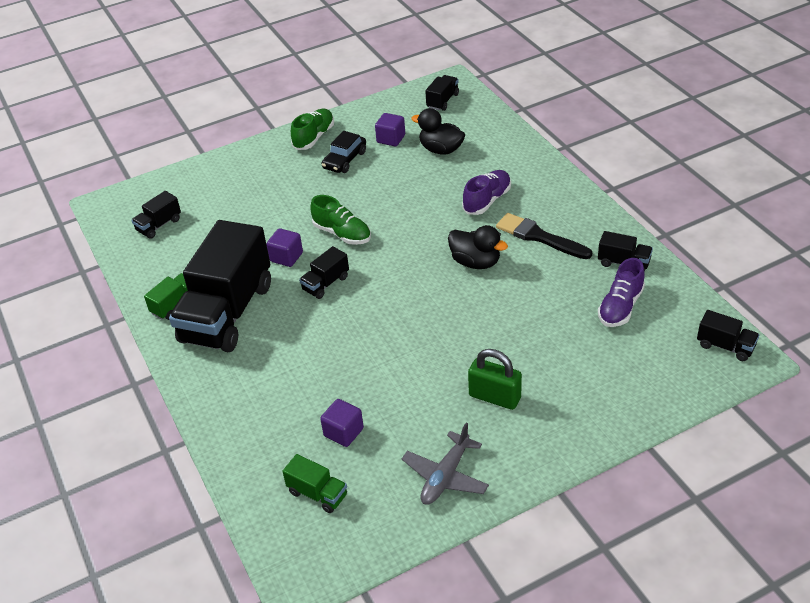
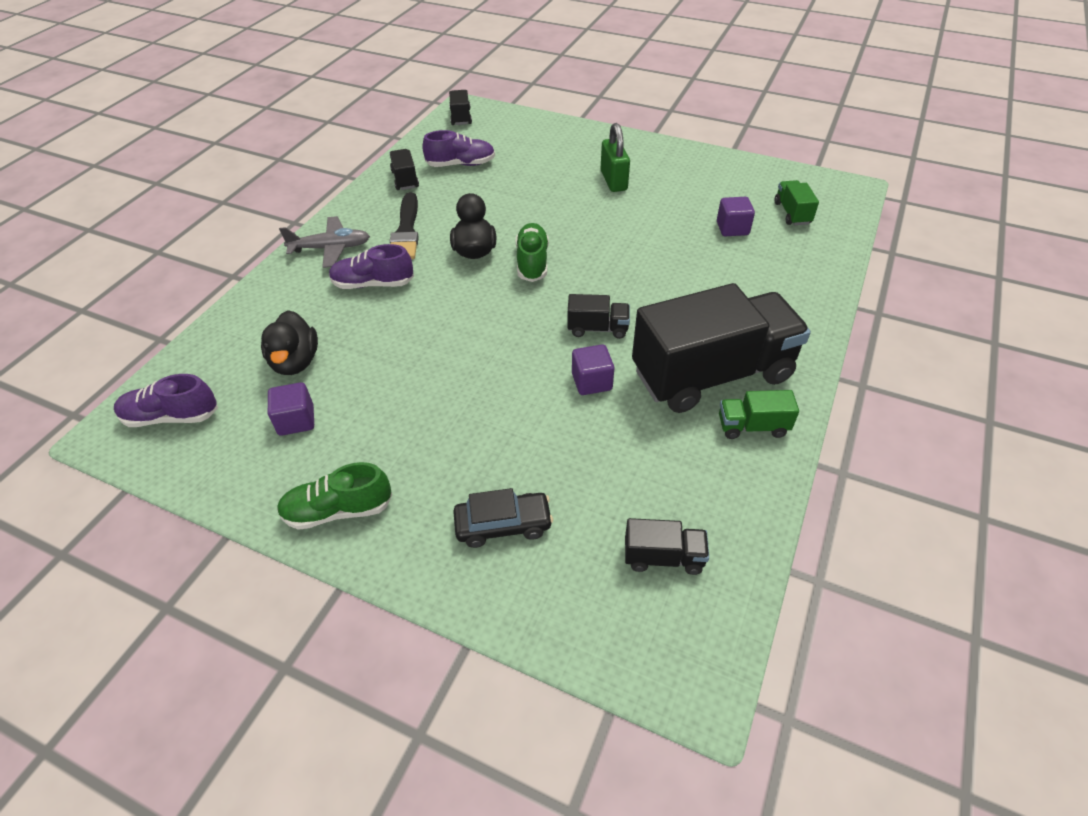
camera: 130 degrees left, 5 degrees up
(342, 234) = (514, 359): green shoe -> green shoe (532, 262)
(345, 160) = (373, 440): black car -> black car (503, 525)
(442, 101) = (171, 416): black truck -> purple shoe
(445, 476) = (703, 172): grey plane -> grey plane (331, 248)

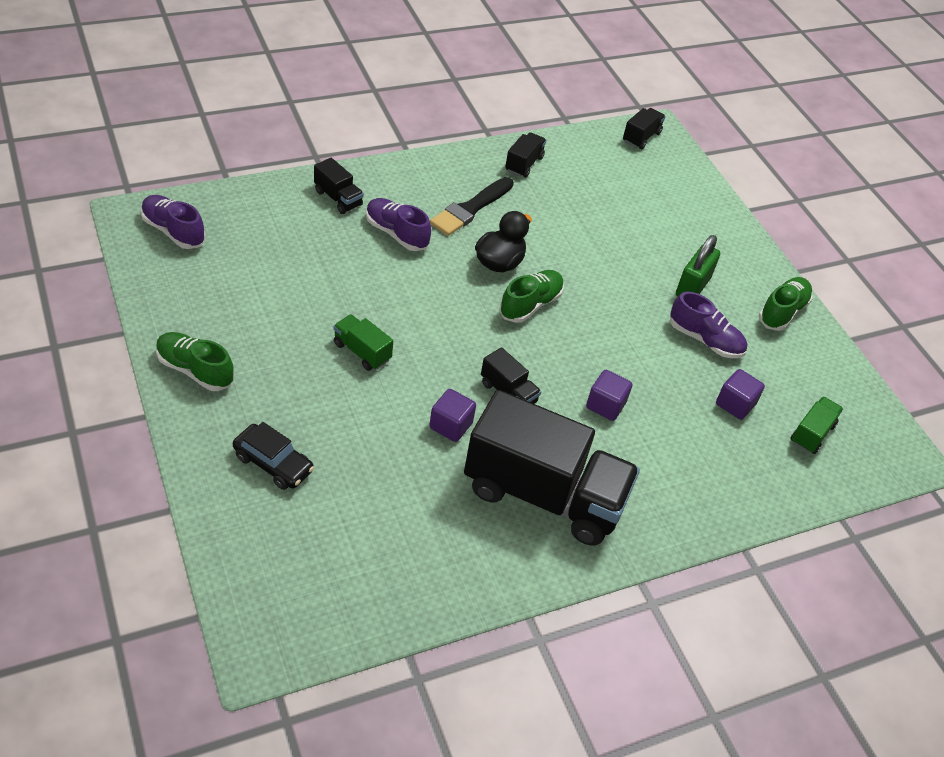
camera: 35 degrees right, 0 degrees up
(295, 362) = (282, 252): black duck -> none
(296, 420) = (237, 293): purple cube -> purple cube (605, 405)
(331, 248) = (401, 183): grey plane -> none
(461, 164) = (584, 181): purple shoe -> purple shoe (705, 340)
(663, 557) = (340, 570): black truck -> black truck (338, 198)
(680, 159) = (782, 312): none -> green shoe
(752, 426) = (519, 552): green truck -> green truck (362, 352)

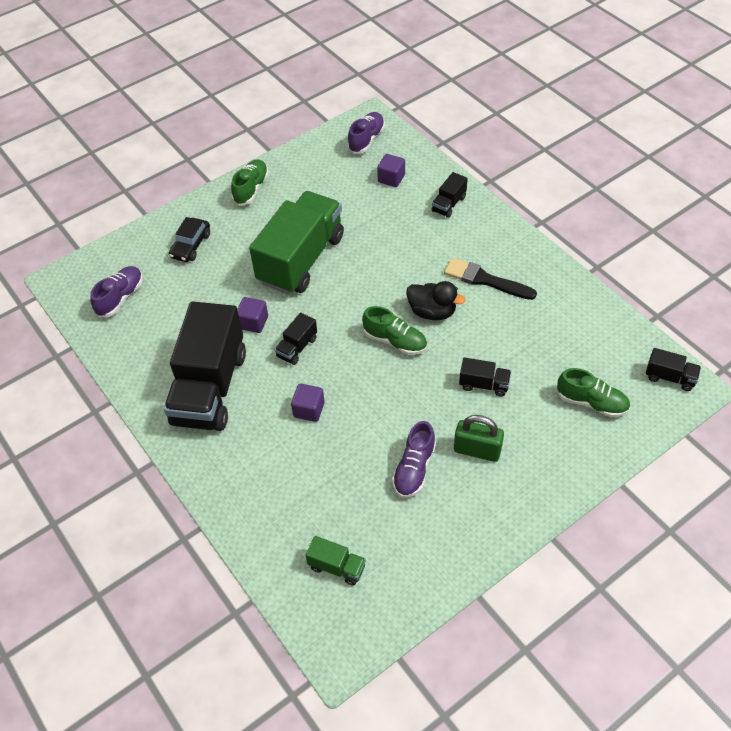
camera: 85 degrees right, 5 degrees up
(362, 352) = (301, 259): green truck -> green truck, size x2.41
(396, 233) = (429, 245): purple shoe -> purple shoe (120, 297)
(524, 164) = (566, 300): black truck -> black truck (484, 384)
(735, 404) = (347, 501): purple cube -> purple cube (391, 178)
(782, 312) = (483, 529): green shoe -> green shoe (591, 402)

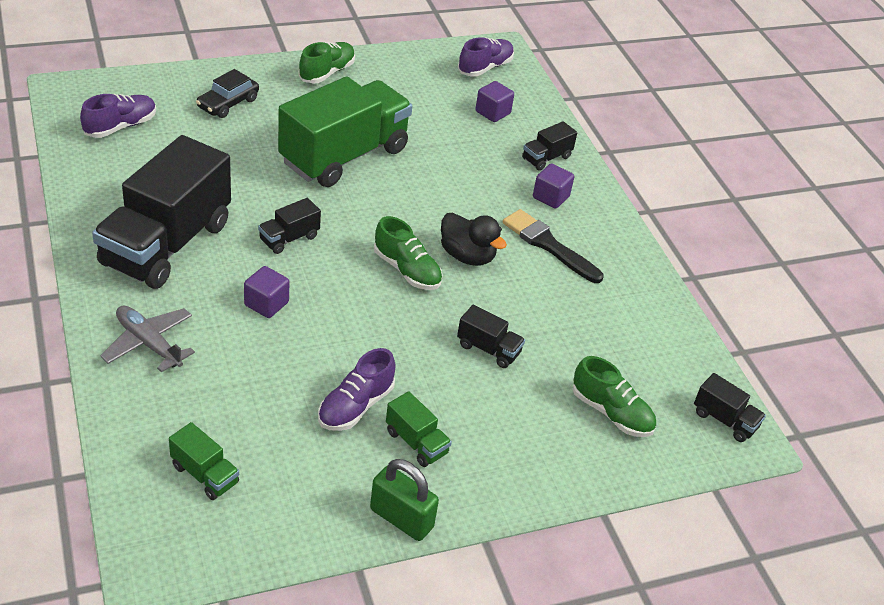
camera: 10 degrees right, 10 degrees down
(241, 477) = (149, 343): none -> grey plane
(253, 322) = (254, 198): purple cube -> purple cube (550, 197)
(470, 481) = (416, 442): none -> green truck
(477, 450) = (442, 413): green padlock -> green padlock (401, 518)

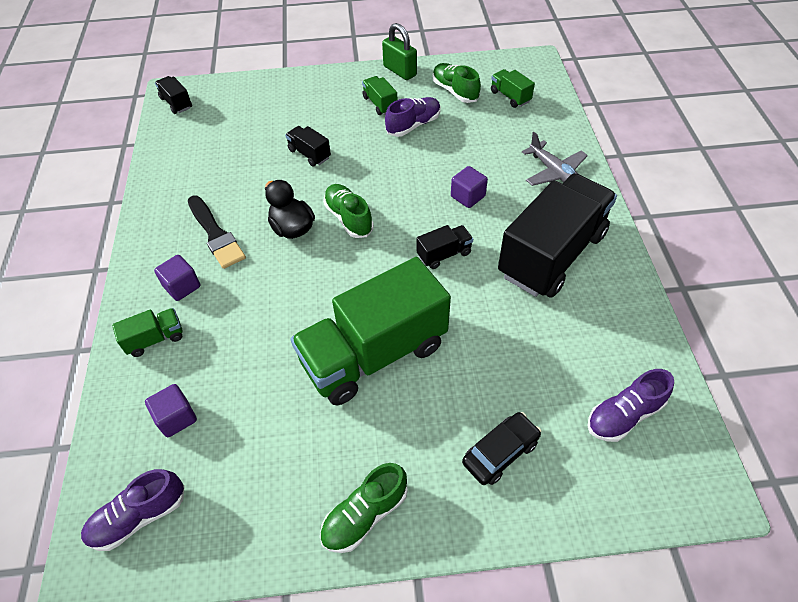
camera: 160 degrees left, 10 degrees up
(546, 158) = (155, 339): black truck -> green truck
(611, 413) = (247, 111): green shoe -> green shoe (455, 91)

